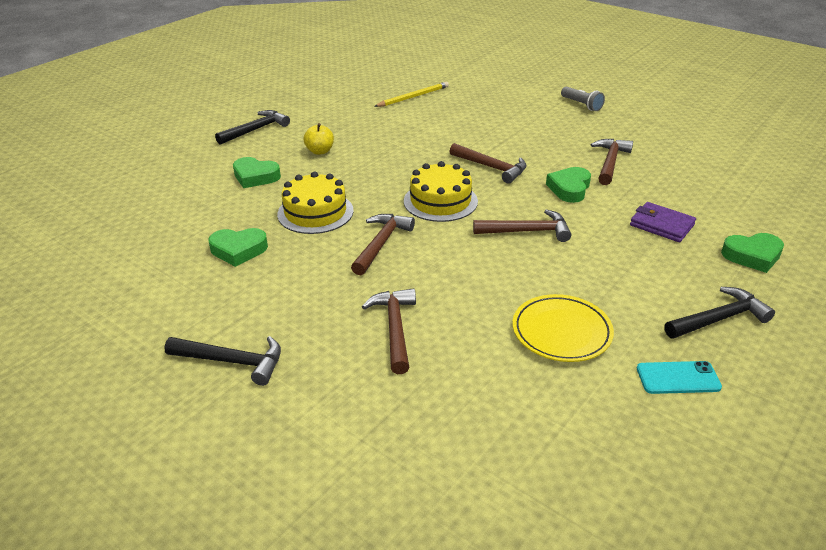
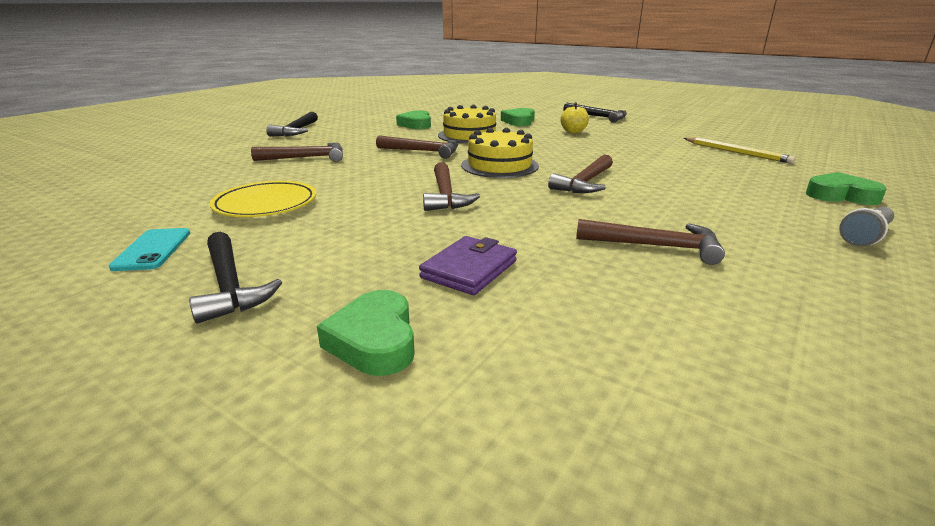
camera: 85 degrees right, 10 degrees down
(569, 188) = (554, 217): green heart -> green heart (840, 195)

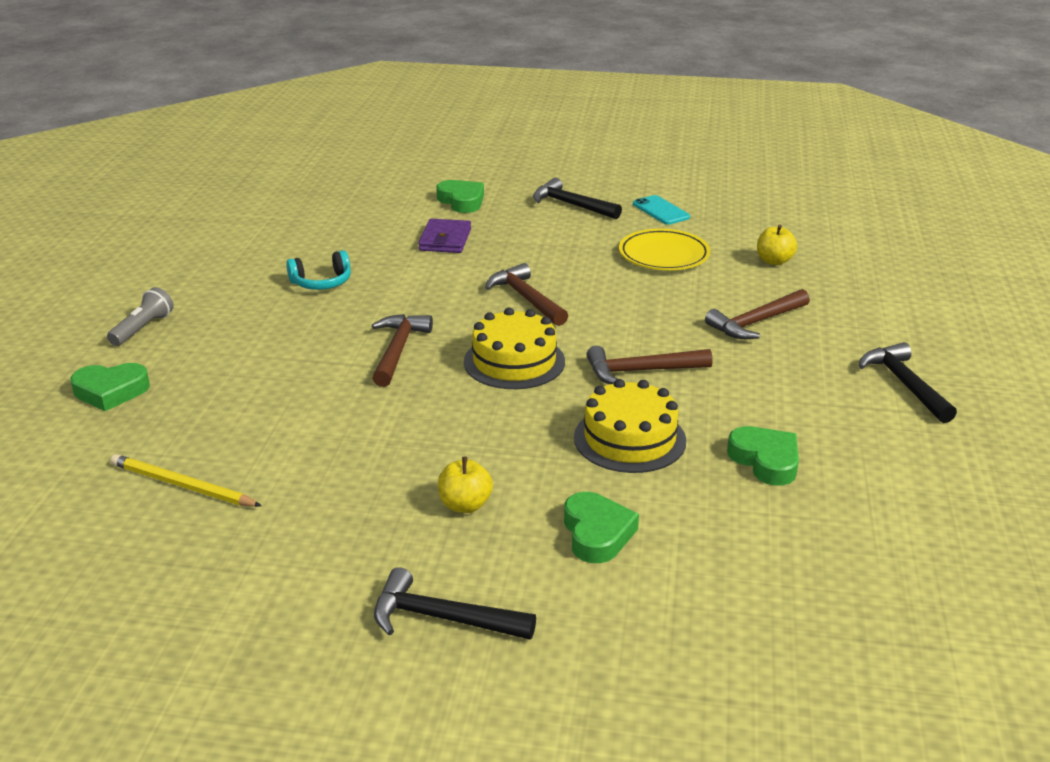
camera: 155 degrees right, 5 degrees up
(194, 184) = (774, 261): none -> yellow apple
(656, 246) = (322, 282): brown hammer -> turquoise headphones

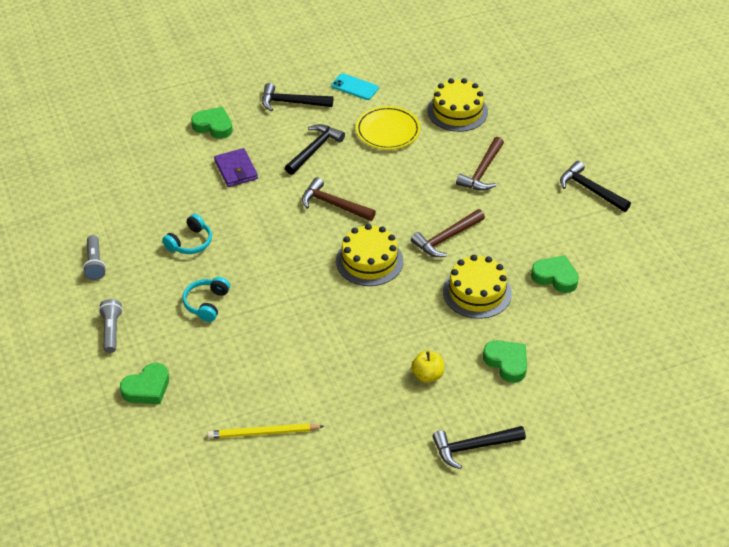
camera: 30 degrees left, 15 degrees up
(201, 270) = (95, 264): none -> grey flashlight
(274, 339) = (206, 303): none -> turquoise headphones
(398, 350) = (293, 280): brown hammer -> none
(556, 247) = (314, 149): none -> black hammer
(774, 261) = (457, 111): yellow apple -> yellow cake

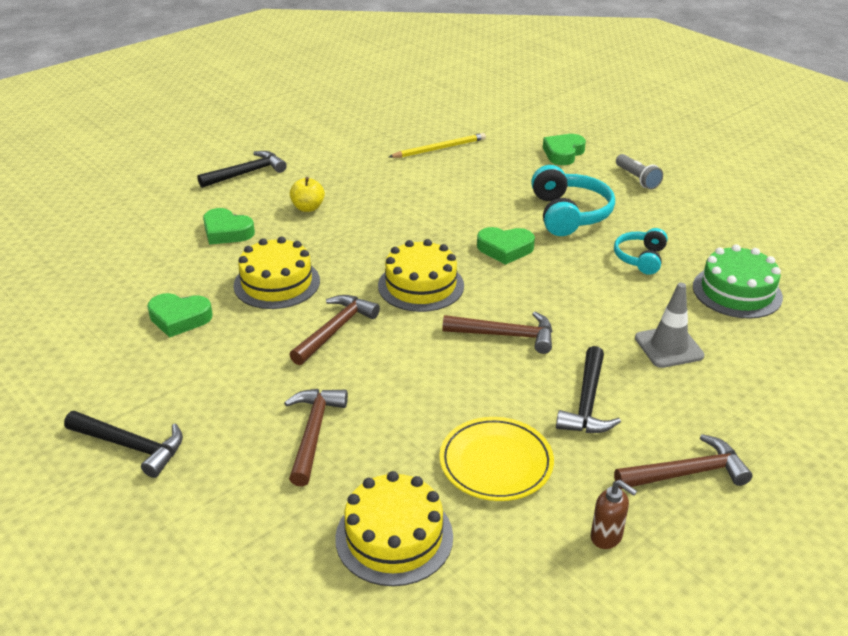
camera: 160 degrees right, 10 degrees down
(95, 264) = (716, 220): grey flashlight -> none
(151, 197) = (737, 292): none -> green cake
(206, 303) = (569, 214): turquoise headphones -> turquoise headphones, size x1.66
(213, 126) = (763, 400): green heart -> green heart (505, 249)
(236, 170) = (669, 347): purple wallet -> grey traffic cone
(291, 102) = (687, 473): black hammer -> brown hammer
(354, 87) = (606, 537): turquoise phone -> brown soap dispenser

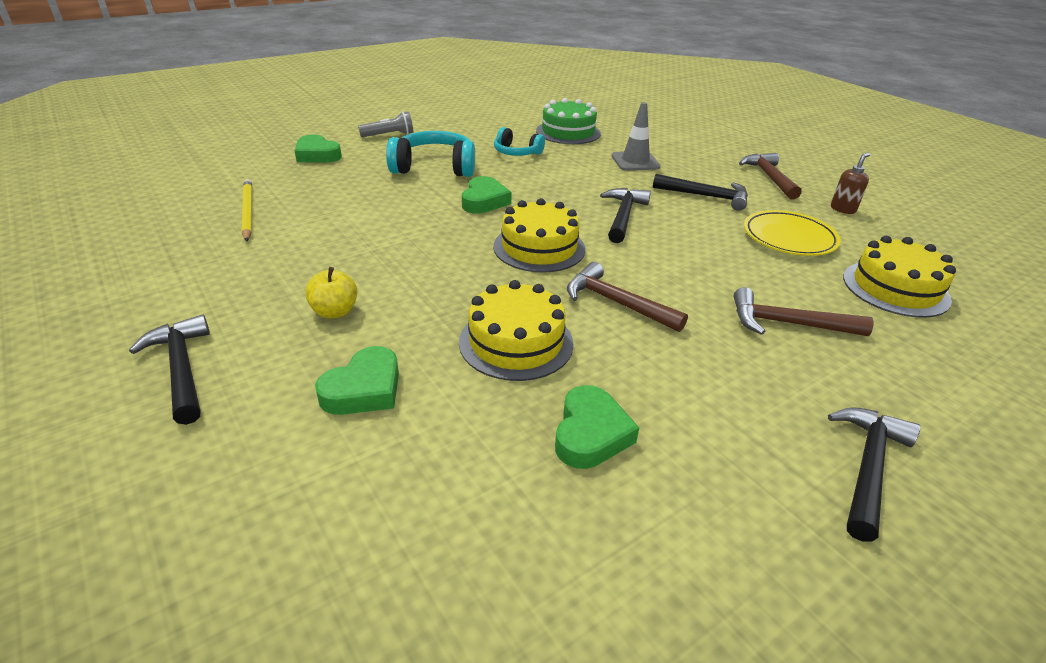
camera: 85 degrees left, 0 degrees up
(506, 335) = (623, 216): brown hammer -> black hammer

